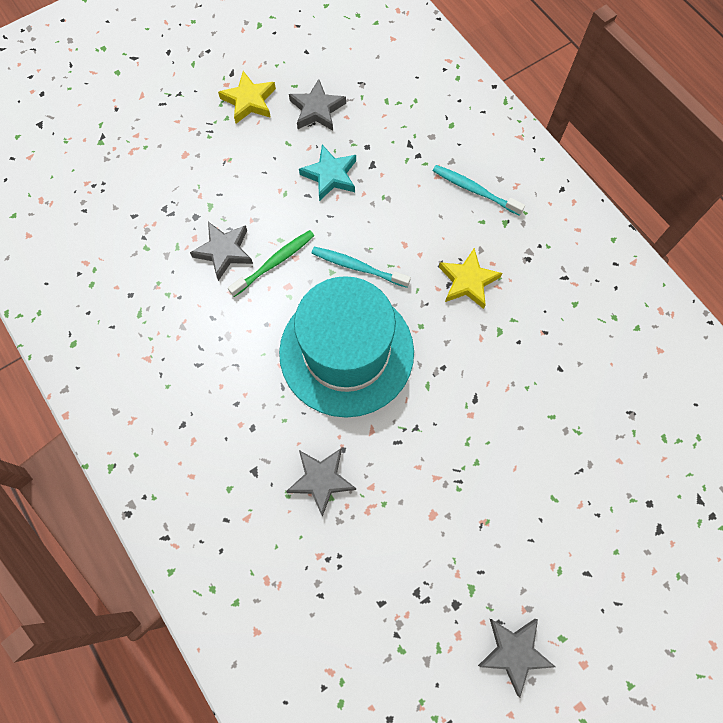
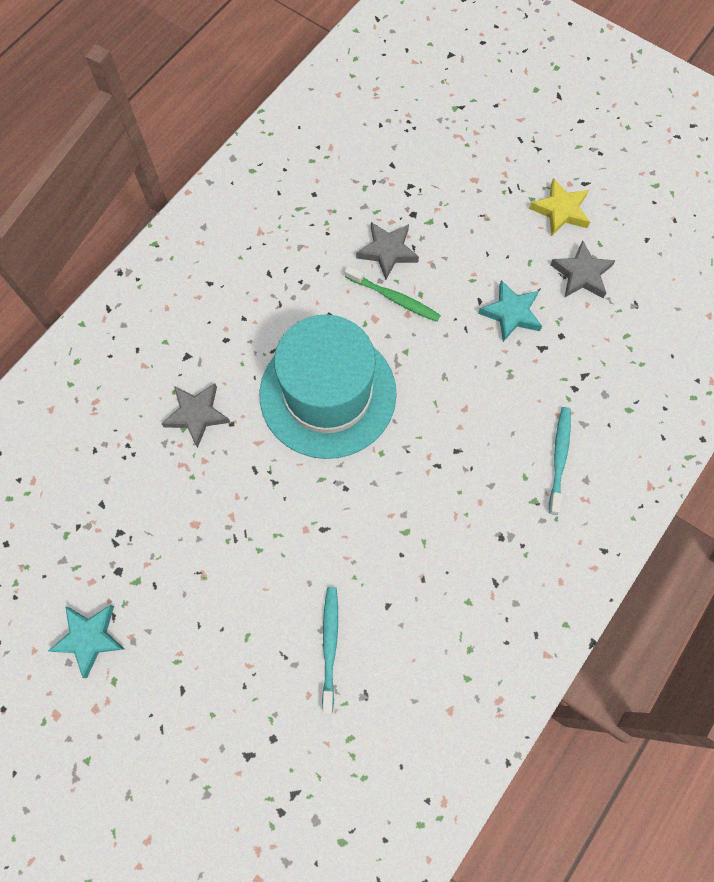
camera: 70 degrees right, 0 degrees up
(358, 267) = (420, 373): turquoise toothbrush -> turquoise toothbrush (330, 645)
(468, 281) = (449, 483): yellow star -> none
(514, 652) = (89, 638): grey star -> turquoise star

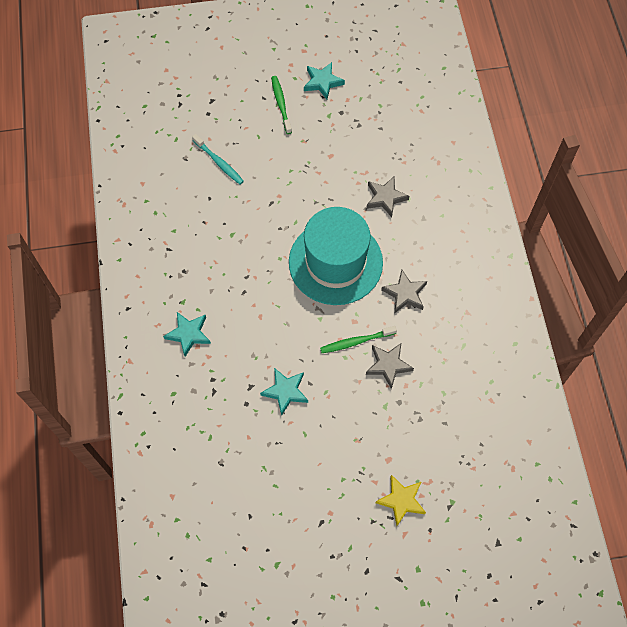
camera: 135 degrees right, 5 degrees down
(172, 657) = (281, 104): none -> green toothbrush
(559, 458) = (188, 334): turquoise toothbrush -> turquoise star
(561, 210) = (318, 487): yellow star -> yellow star (401, 500)
(581, 274) = (268, 454): grey star -> grey star (405, 294)

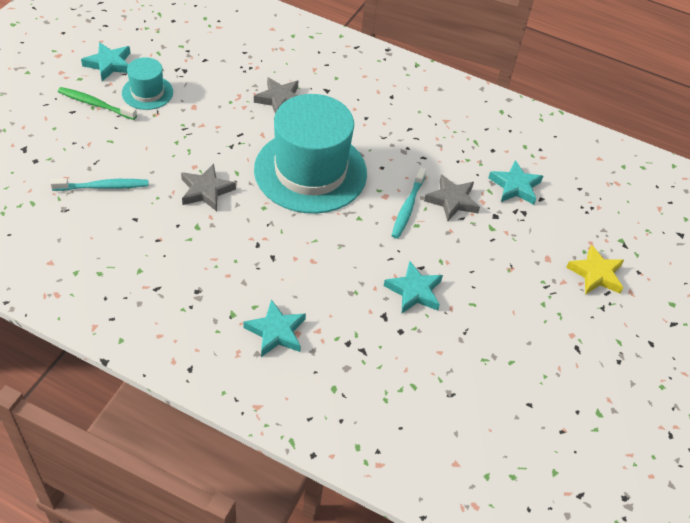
camera: 60 degrees left, 15 degrees down
(318, 122) = (147, 92): none -> turquoise hat
(356, 342) = (407, 207): green toothbrush -> turquoise toothbrush
(405, 294) = (390, 146): grey star -> grey star (206, 190)
(441, 398) = (515, 186): none -> turquoise star

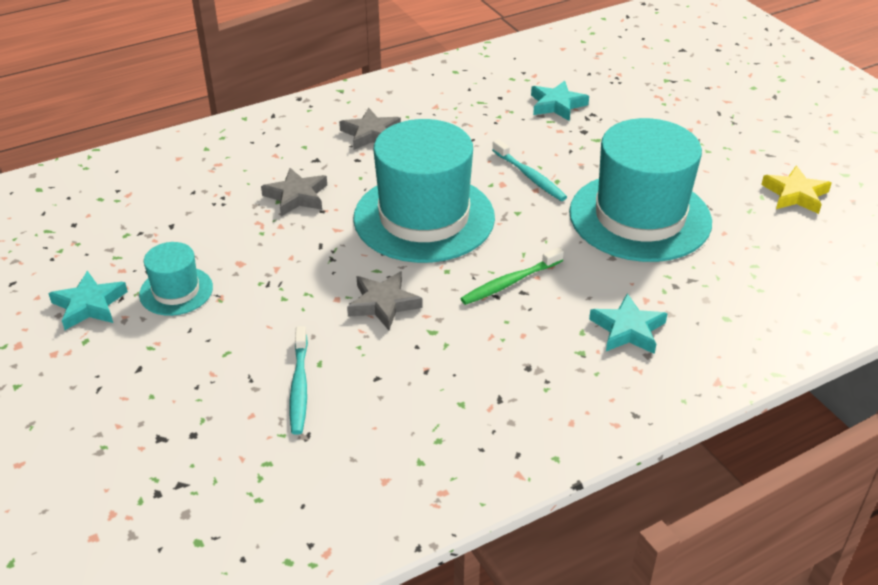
camera: 50 degrees left, 10 degrees down
(95, 104) = (148, 343): green toothbrush -> green toothbrush (510, 282)
(103, 186) = (299, 386): turquoise toothbrush -> turquoise toothbrush turned 150 degrees clockwise
(414, 291) = (640, 217): turquoise star -> turquoise hat
(452, 200) = (544, 147): grey star -> grey star (371, 134)
(596, 274) = (694, 109): yellow star -> yellow star (795, 194)

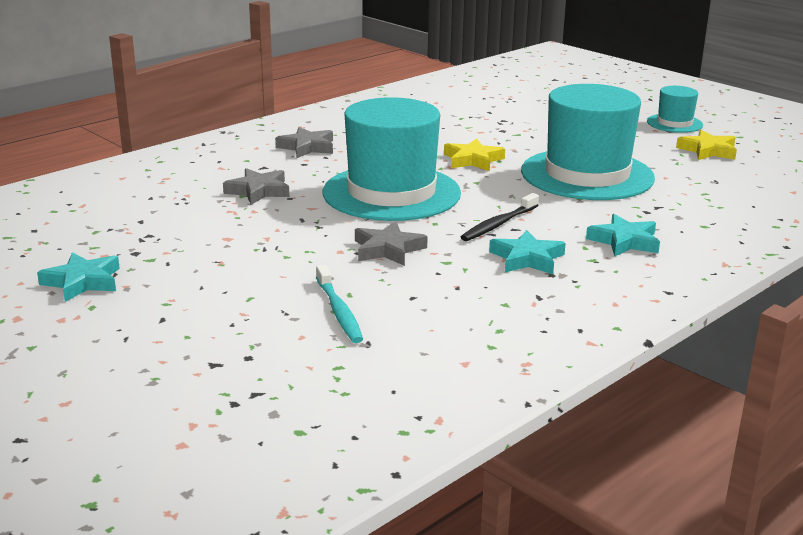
camera: 15 degrees left, 15 degrees down
(176, 291) = (171, 263): turquoise hat -> turquoise hat (674, 123)
(510, 282) = (498, 224): green toothbrush -> black toothbrush
(530, 176) = (473, 160): turquoise toothbrush -> yellow star
(557, 105) = (468, 117): turquoise star -> turquoise star (527, 258)

